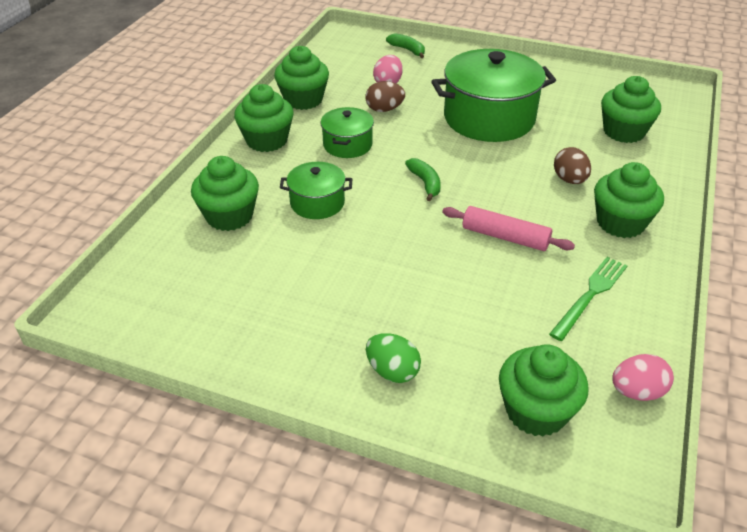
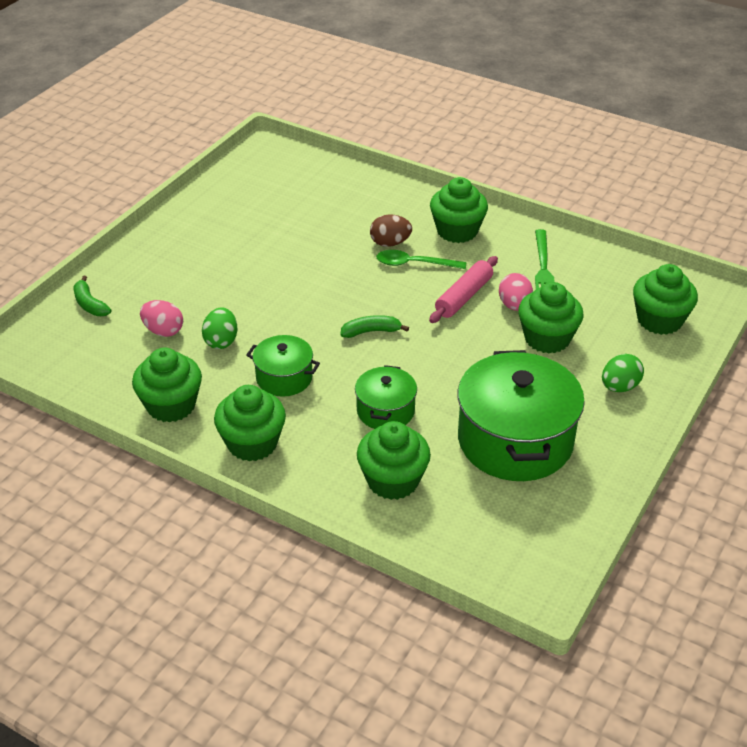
camera: 80 degrees left, 0 degrees up
(384, 109) = (221, 341): brown egg -> green egg
(408, 50) = (90, 304): green banana -> green banana turned 90 degrees counterclockwise
(489, 118) = (269, 270): green pot -> green pot (515, 440)
(543, 199) = (414, 264): none -> green spoon
(590, 295) = (543, 267): green fork -> green fork turned 135 degrees counterclockwise
(623, 132) = (323, 195): green cupcake -> green cupcake (547, 338)
(637, 392) = (642, 270): pink egg -> pink egg (514, 305)

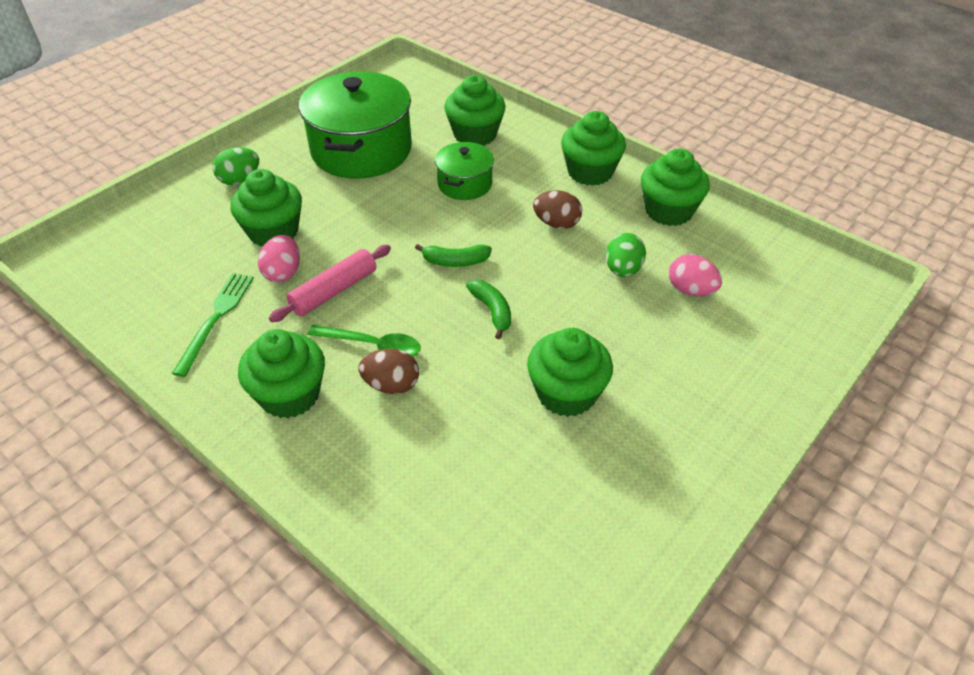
camera: 170 degrees left, 5 degrees up
(90, 304) = (791, 338): green banana -> green banana (492, 311)
(284, 378) = (556, 224): green pot -> brown egg
(659, 320) = (142, 237): green cupcake -> green cupcake (566, 393)

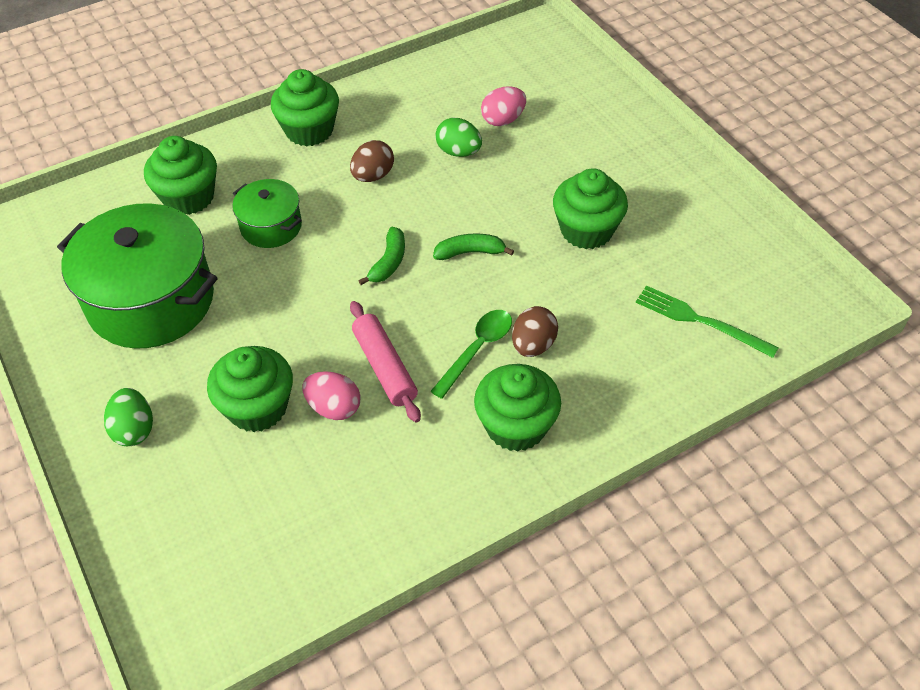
camera: 70 degrees left, 5 degrees up
(216, 319) = (379, 479): green fork -> green fork (700, 321)
(668, 211) = (396, 98): green cupcake -> none

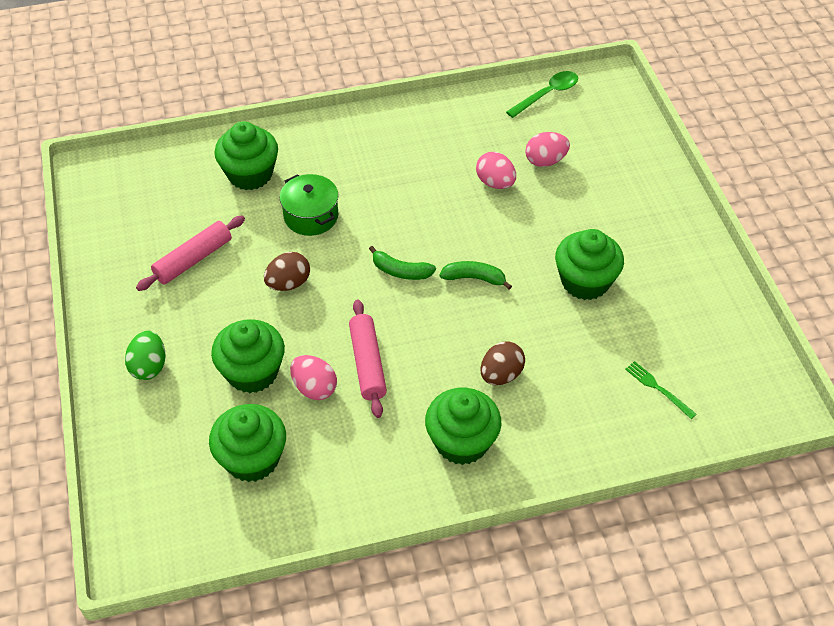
camera: 15 degrees right, 0 degrees up
(151, 300) = (193, 259): green pot -> pink rolling pin
(309, 130) = (370, 135): green cupcake -> green cupcake (252, 459)
(373, 176) = (412, 189): brown egg -> brown egg (288, 283)
(388, 262) = (400, 271): green banana -> green banana turned 75 degrees clockwise
(458, 152) = (495, 183): green egg -> pink egg
(477, 350) = (451, 367): green spoon -> green spoon (547, 94)
(700, 321) = (658, 388): green fork -> green fork, size x0.62

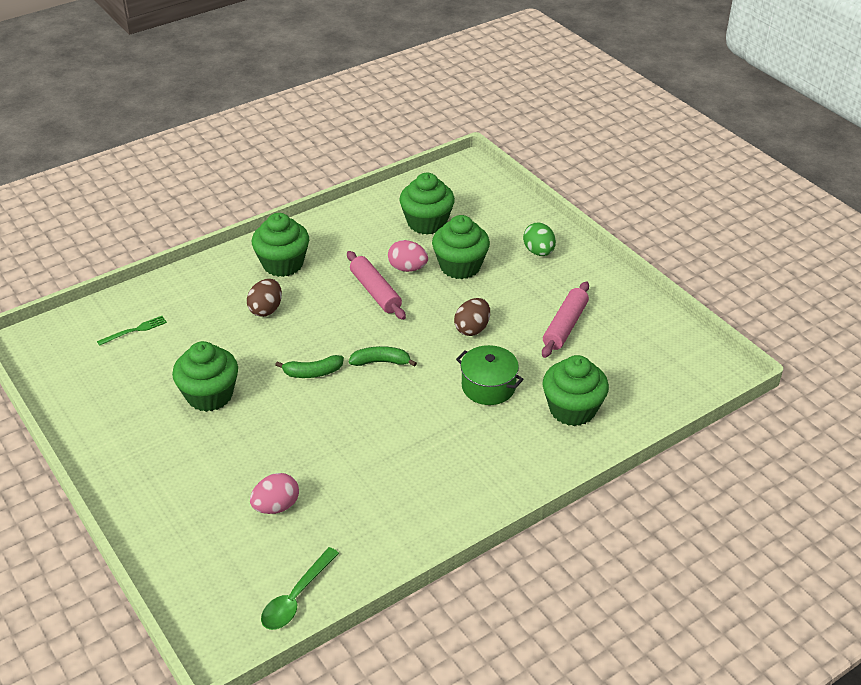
camera: 160 degrees right, 10 degrees down
(495, 183) = (323, 466): pink egg -> none
(658, 388) = (134, 330): green fork -> green fork turned 60 degrees counterclockwise

